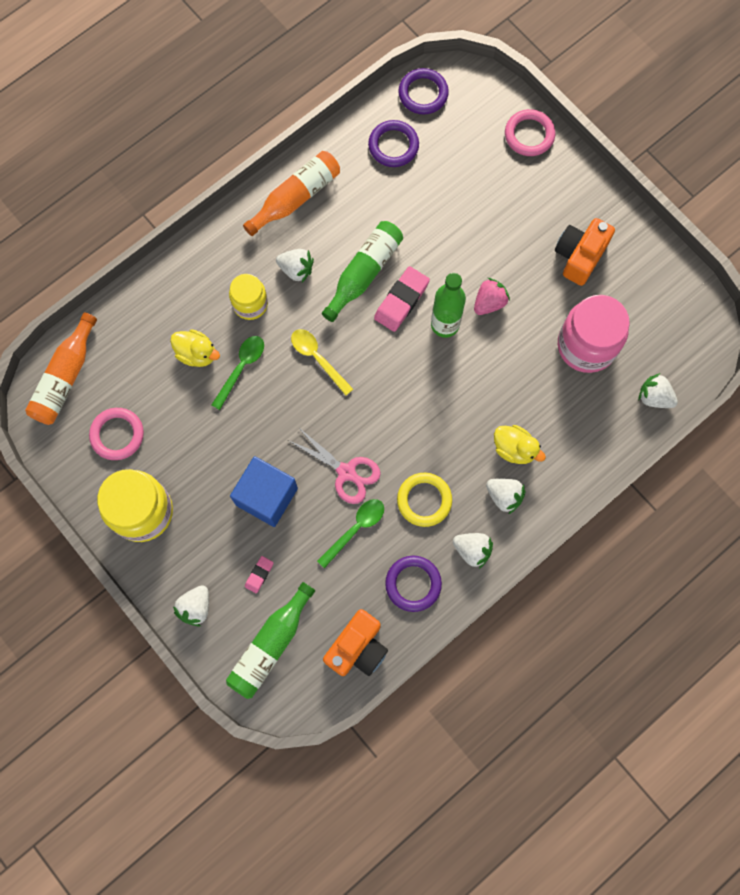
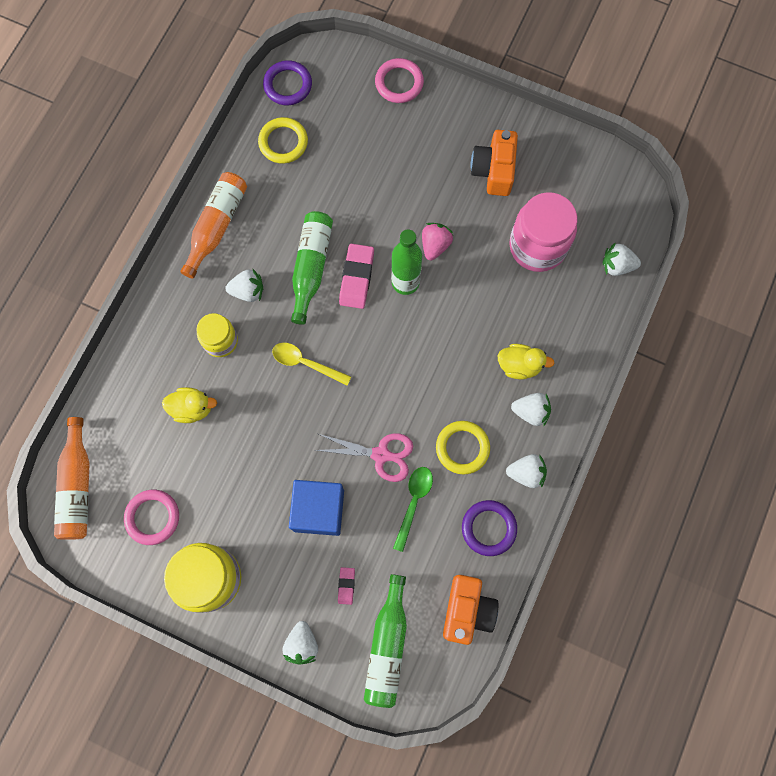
camera: 25 degrees left, 0 degrees up
(241, 368) = (240, 403): green spoon -> none
(393, 146) = (283, 142): purple ring -> yellow ring

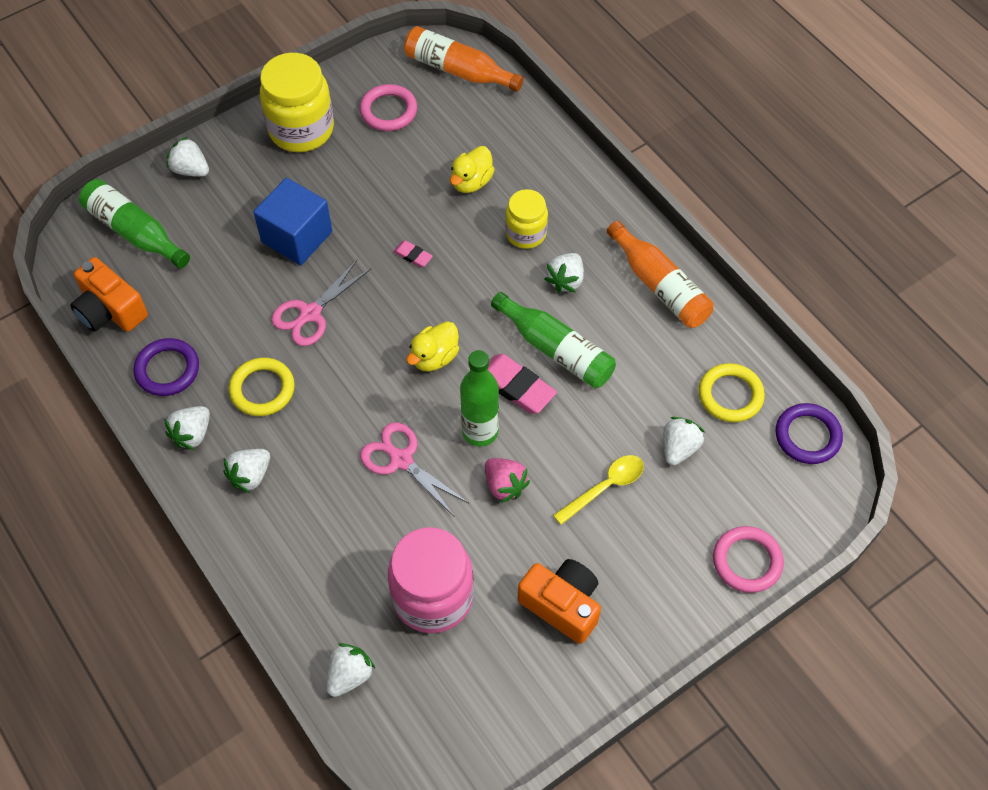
camera: 120 degrees right, 15 degrees down
(306, 363) = (452, 295): yellow spoon -> yellow spoon (605, 487)
(342, 155) = (679, 448): none -> white strawberry
(346, 586) = (212, 226): pink eraser -> pink eraser (413, 255)
(413, 503) = (243, 318): green spoon -> none
(457, 320) = (401, 460): none -> pink scissors
(519, 365) = (307, 493): yellow duck -> yellow duck (434, 357)

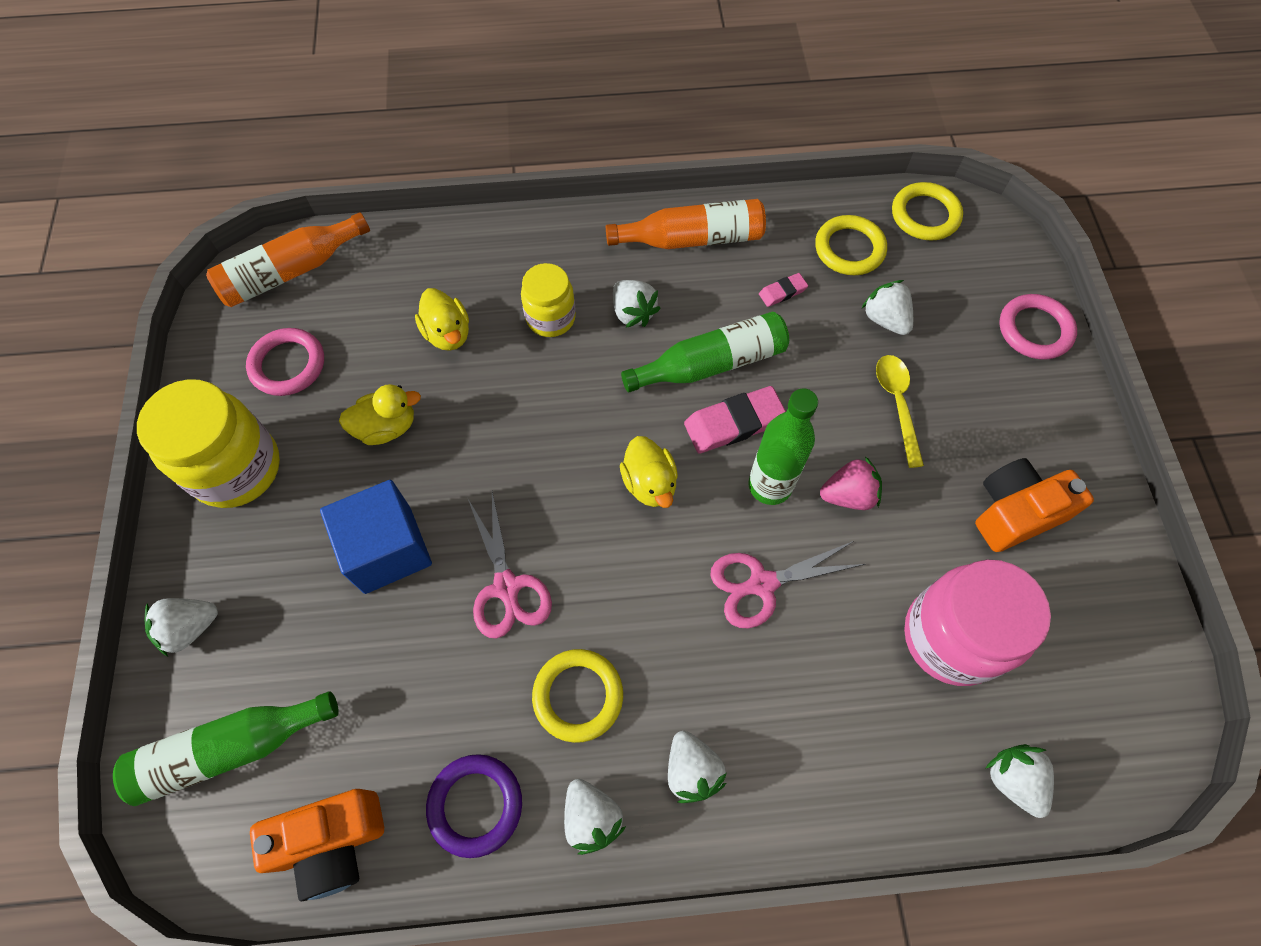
camera: 60 degrees left, 5 degrees up
(379, 188) = (386, 427): none -> yellow duck
(413, 255) = (502, 438): pink eraser -> pink eraser (782, 292)
(807, 436) = (925, 215): purple ring -> yellow ring

